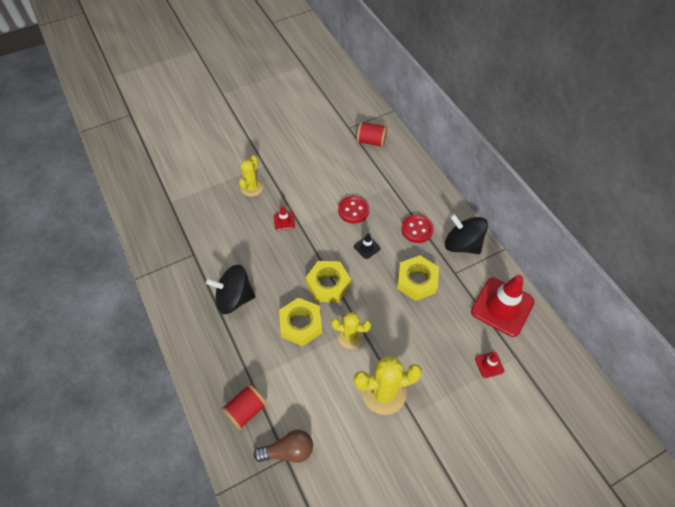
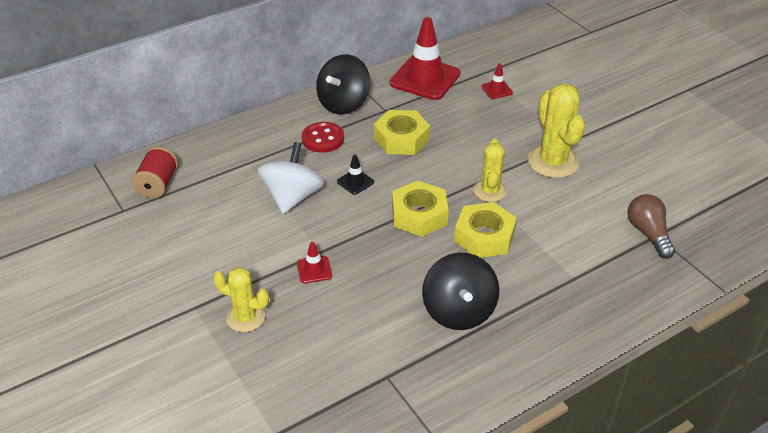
camera: 95 degrees left, 15 degrees down
(246, 410) = (616, 276): red spool -> none
(353, 210) = (292, 197): red button -> white spinning top

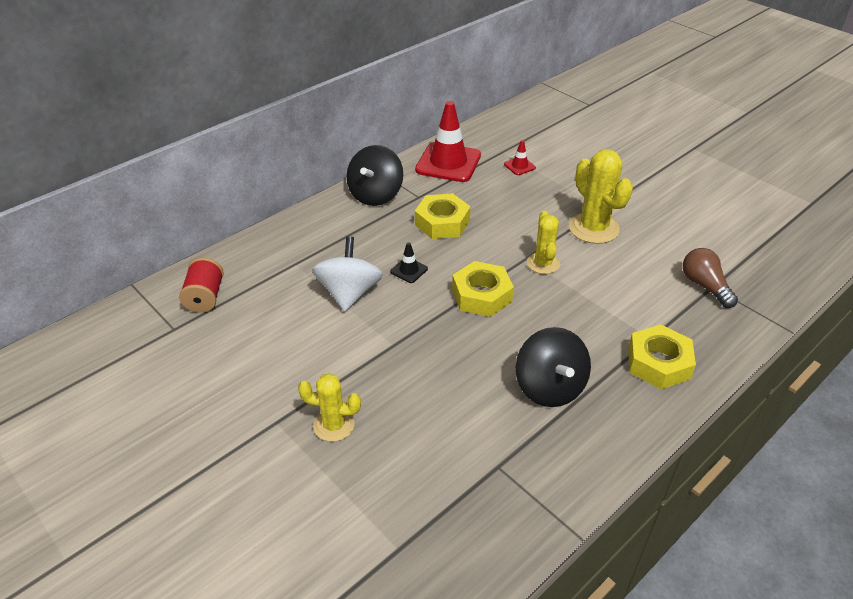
camera: 10 degrees left, 0 degrees up
(314, 269) = (392, 365): red traffic cone -> none
(323, 139) = (364, 231): red button -> none
(484, 236) = (551, 308): yellow nut -> yellow nut (658, 363)

